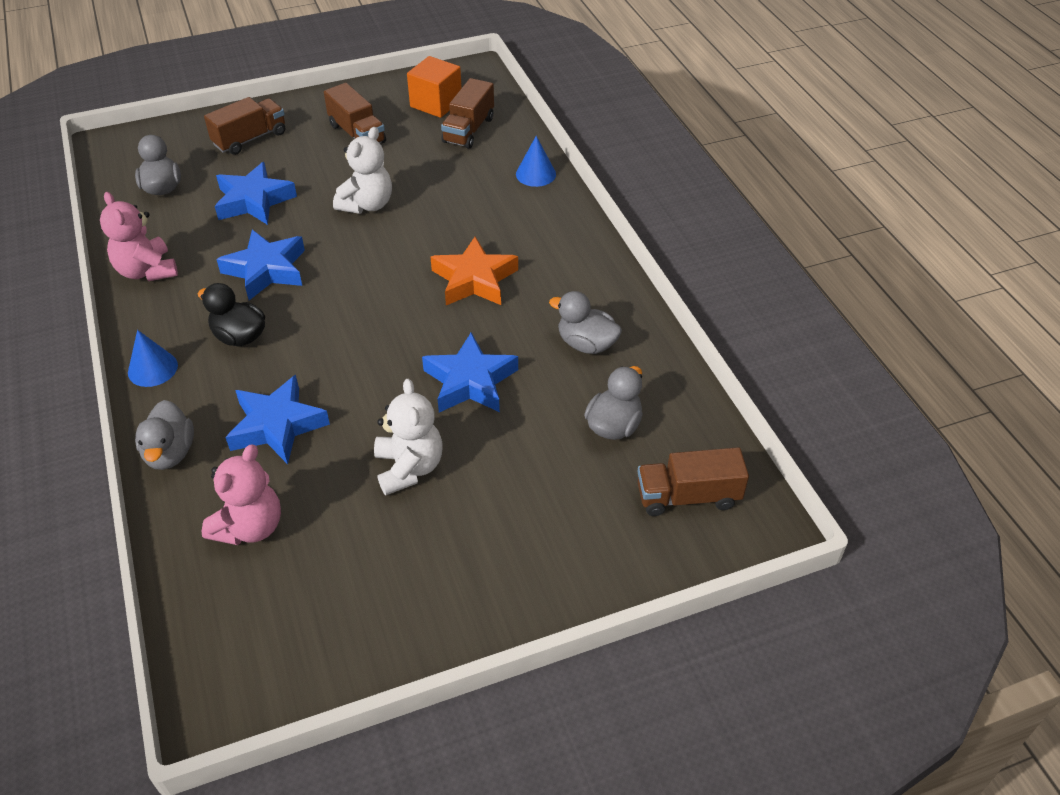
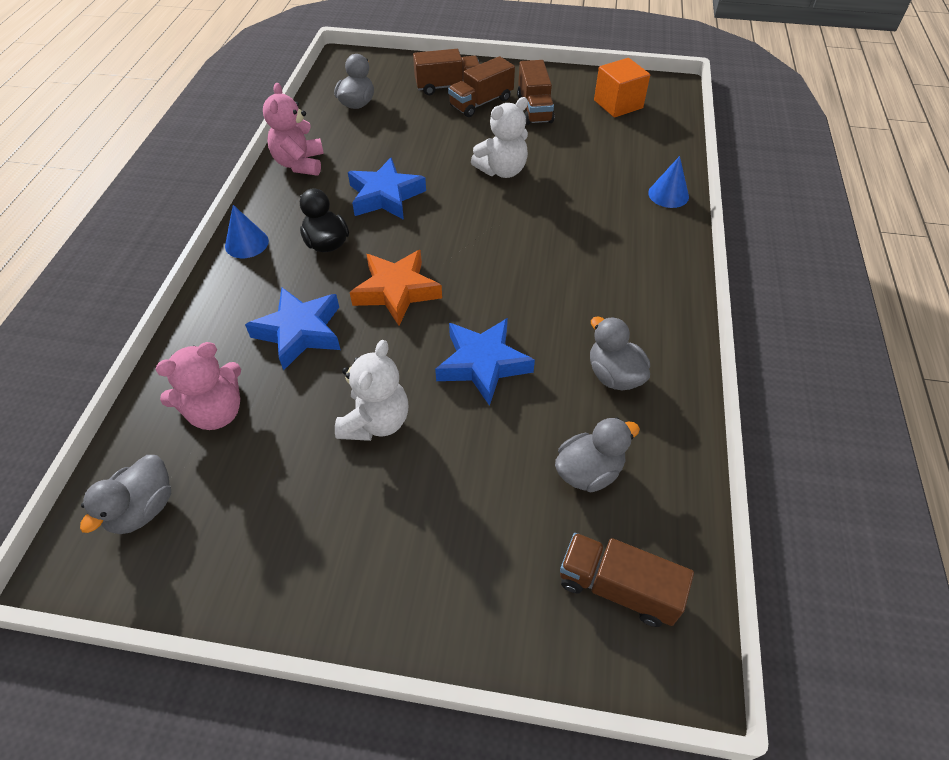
camera: 30 degrees right, 5 degrees up
(170, 453) = (207, 318): grey duck -> grey duck (143, 509)
(254, 201) = (416, 136): blue star -> none
(468, 130) = (632, 135): brown truck -> brown truck (481, 103)
(474, 280) = (549, 270): orange star -> orange star (396, 291)

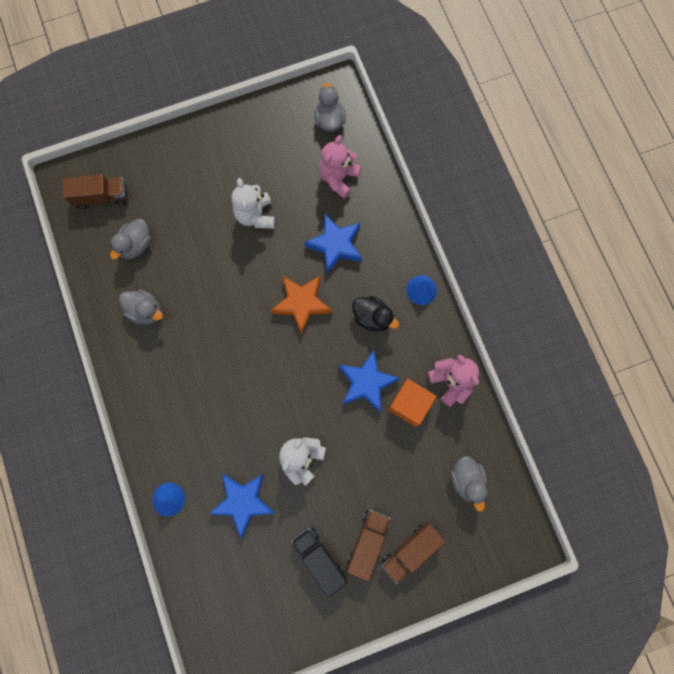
camera: 150 degrees right, 25 degrees up
(483, 364) = (221, 279): blue star -> blue star (243, 502)
(534, 109) = (319, 558): brown truck -> black truck
(618, 104) = (253, 608): orange cube -> orange cube (409, 404)

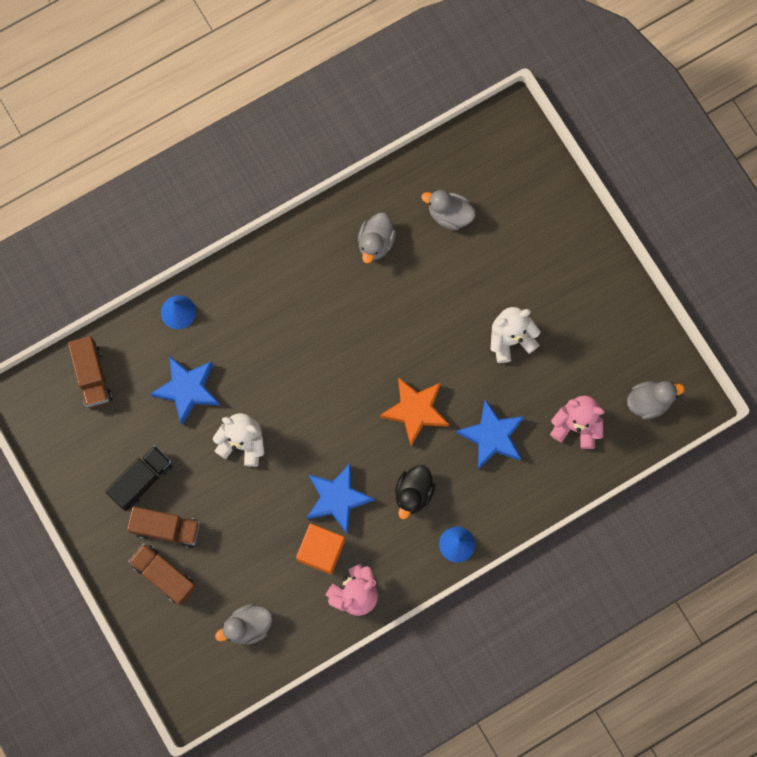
camera: 80 degrees right, 0 degrees up
(101, 197) = (499, 163): brown truck -> brown truck (92, 376)

